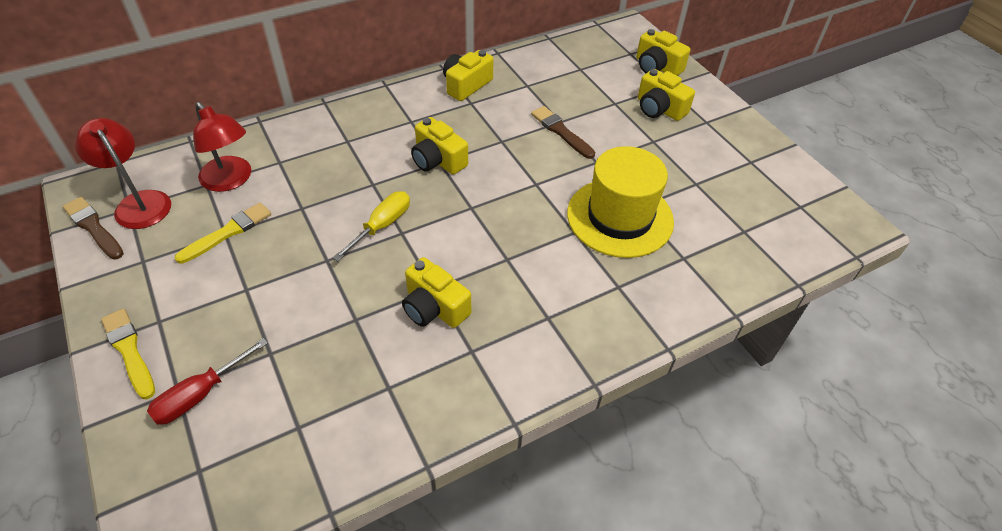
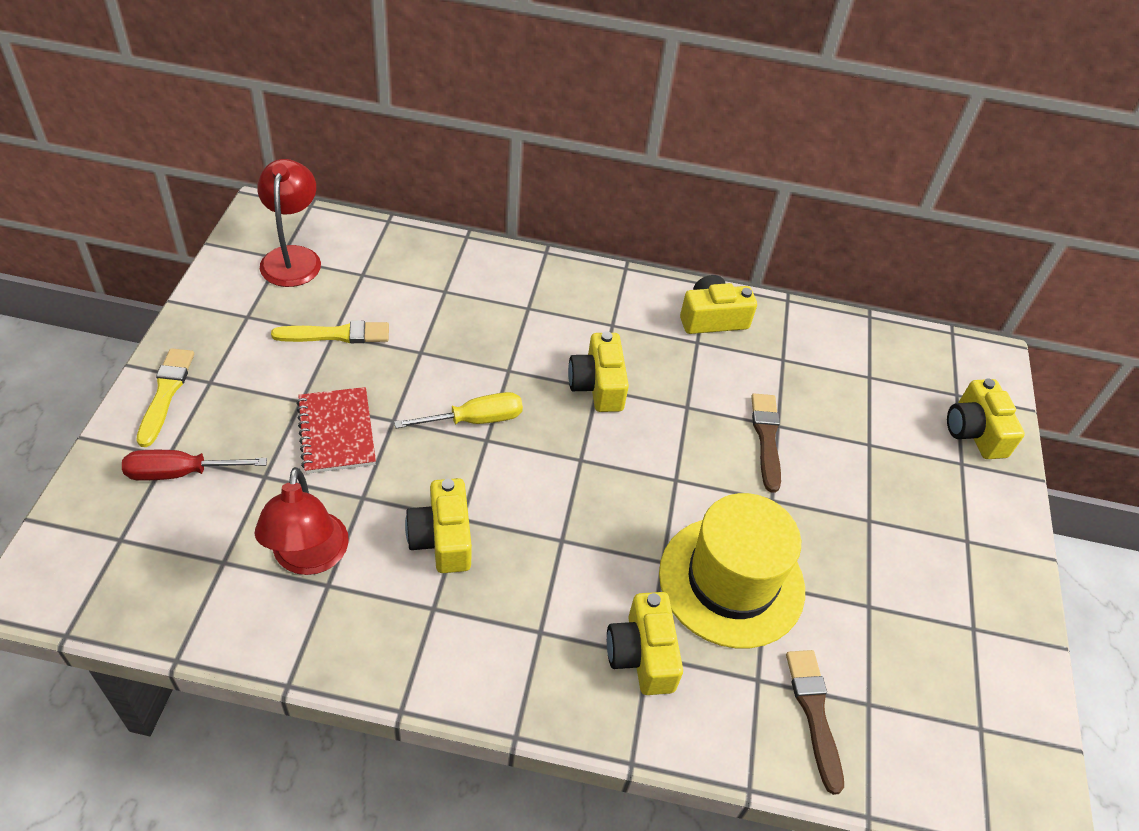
camera: 35 degrees right, 0 degrees up
(93, 227) = (239, 259): brown brush -> brown brush (814, 713)
(231, 180) = (386, 283): red lamp -> red lamp (308, 558)
(294, 292) = (336, 432): none -> red notebook
(659, 109) = (920, 486): yellow camera -> yellow camera (642, 654)

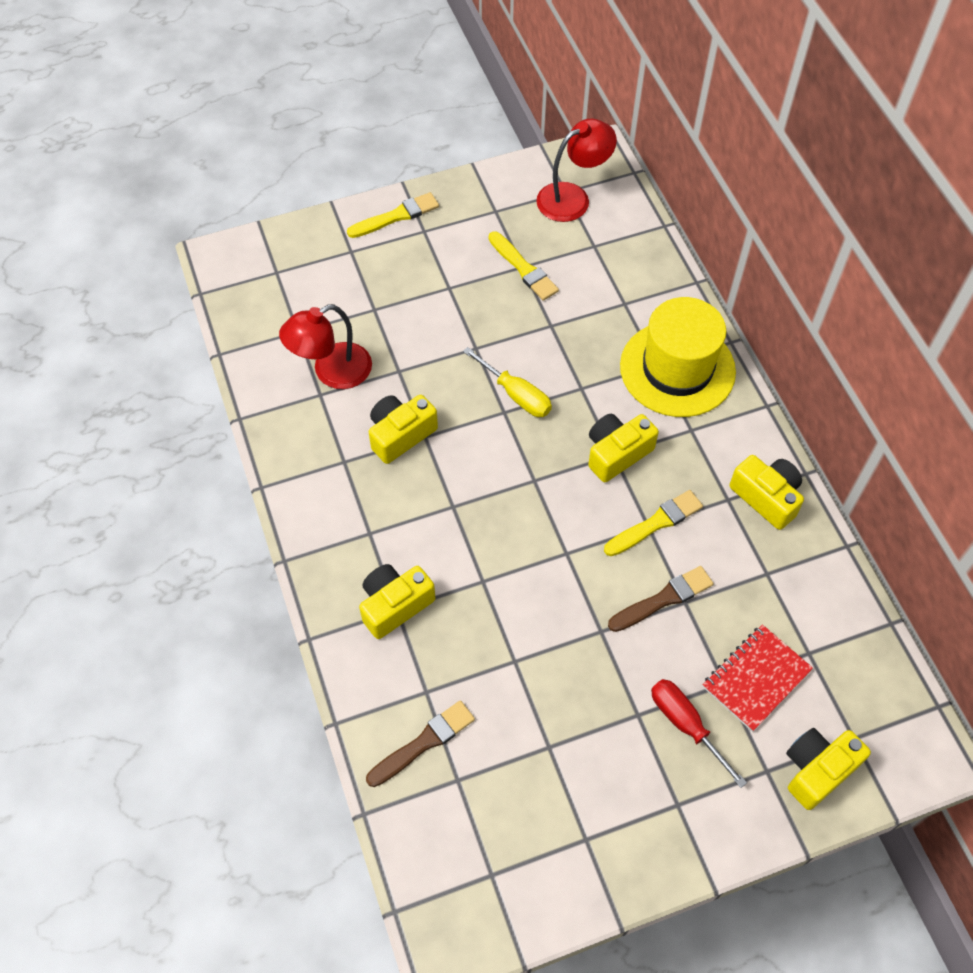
camera: 65 degrees right, 10 degrees up
(181, 473) = (343, 266): red screwdriver -> red screwdriver (686, 725)
(336, 432) = (439, 323): red notebook -> red notebook (756, 678)
(688, 400) = (655, 523): none -> yellow brush
(731, 581) = (499, 636): yellow hat -> yellow hat (677, 369)

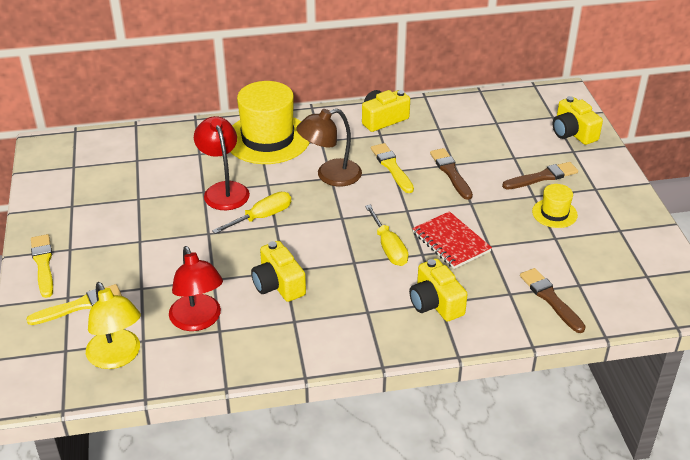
camera: 80 degrees left, 20 degrees down
(271, 316) = (117, 357): none -> yellow lamp
(488, 540) = (388, 247): none -> yellow screwdriver
(523, 268) = (140, 198): yellow brush -> yellow brush (79, 306)
(572, 197) = (82, 164): red lamp -> red lamp (224, 190)
(603, 745) = (554, 213): none -> yellow hat
(617, 453) = (330, 176): yellow camera -> brown lamp
(686, 725) = (542, 177): red screwdriver -> brown brush
(756, 678) = (512, 145): red notebook -> red notebook (451, 242)

